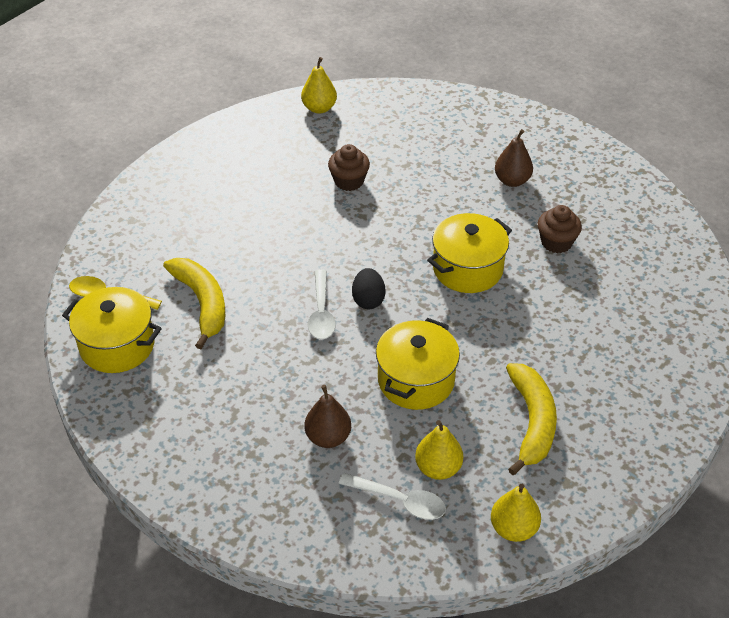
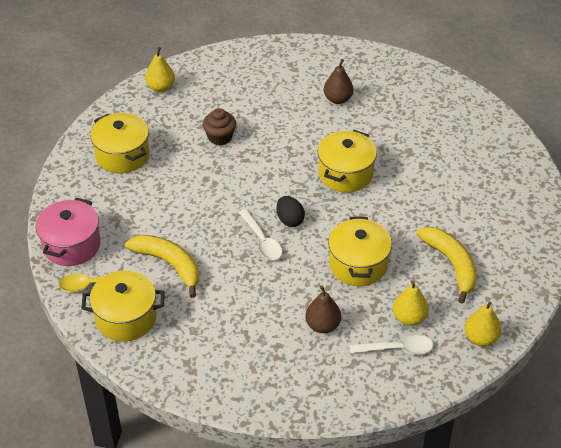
camera: 25 degrees left, 0 degrees up
(114, 246) = (71, 245): none -> pink pot
(231, 168) = (122, 155): none -> yellow pot
(556, 242) = (395, 134): brown cupcake -> none

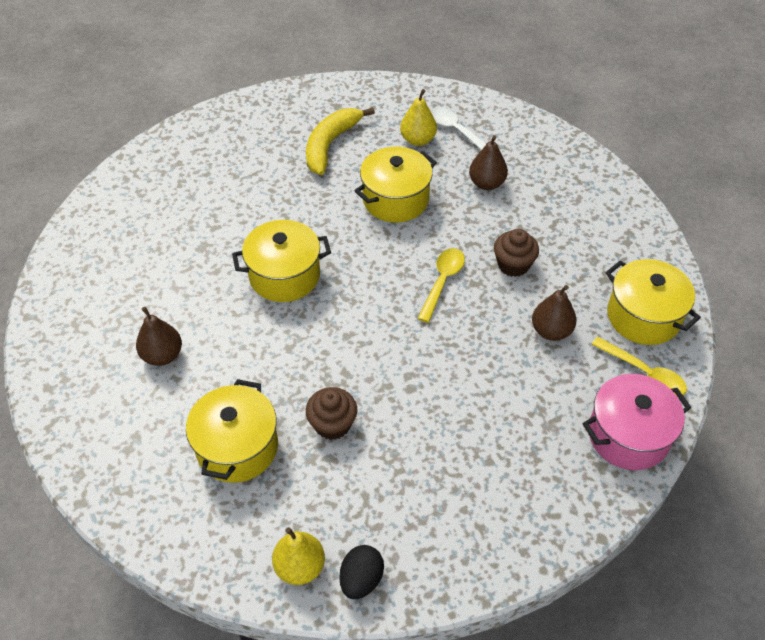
camera: 130 degrees left, 5 degrees up
(122, 155) = (459, 503): yellow pot -> yellow pot (237, 447)
(169, 264) = (551, 331): yellow banana -> brown pear
(236, 285) = (513, 265): none -> brown cupcake
(262, 241) = (442, 282): white spoon -> yellow spoon
(290, 220) = (393, 278): black egg -> black egg (361, 579)
(480, 338) = (392, 94): yellow pear -> none

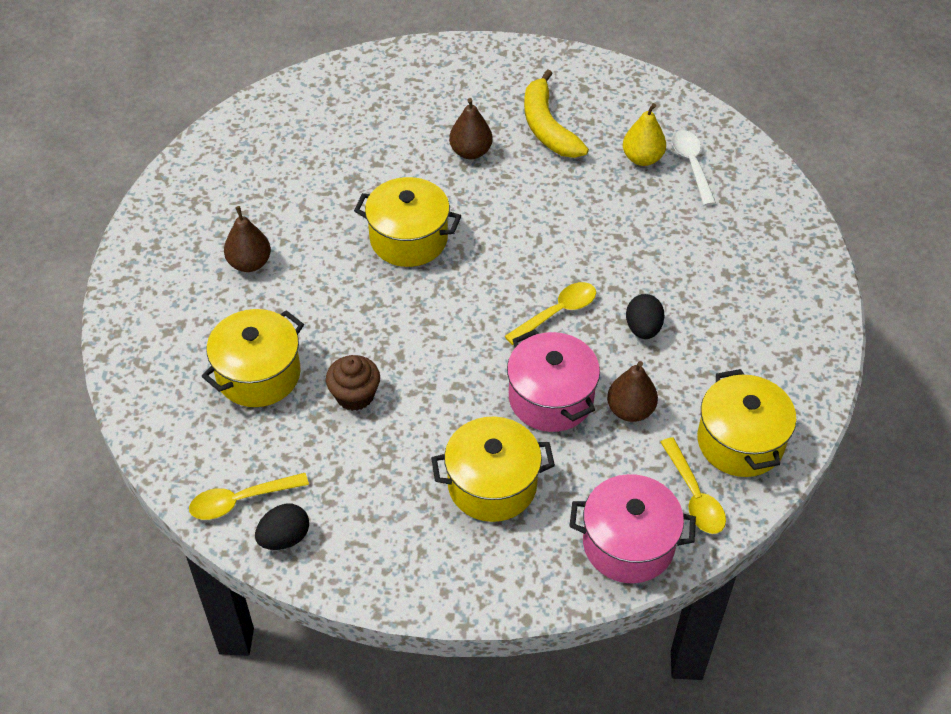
camera: 30 degrees right, 0 degrees up
(300, 567) = (241, 500): yellow pear -> yellow spoon
(330, 145) = (547, 127): yellow banana -> yellow banana turned 75 degrees counterclockwise
(395, 199) = (572, 211): yellow pot -> yellow pot (492, 485)
(486, 183) = (680, 234): brown pear -> brown pear (470, 152)
(487, 350) = (551, 398): none -> pink pot
(513, 265) = (643, 328): brown cupcake -> black egg

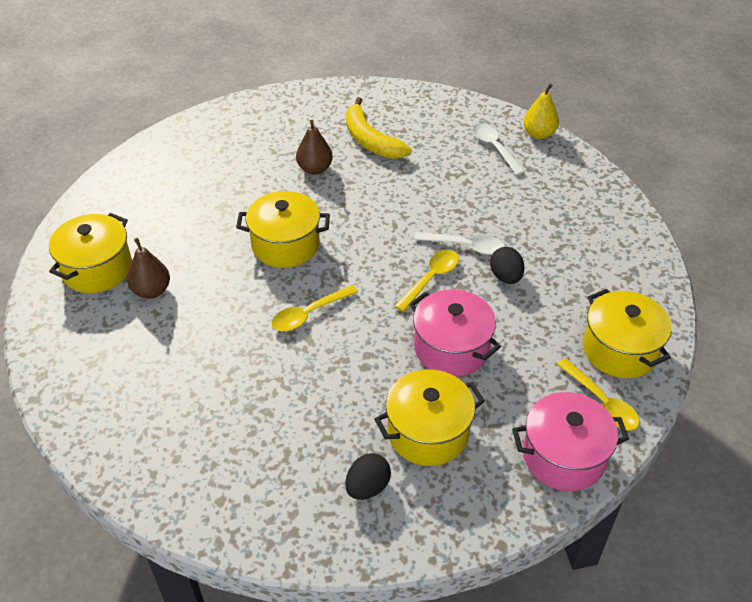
camera: 15 degrees left, 5 degrees down
(241, 500) = (203, 500): yellow spoon -> yellow spoon (309, 314)
(258, 374) = (187, 383): yellow pot -> yellow pot (97, 269)
(284, 538) = (255, 525): black egg -> black egg (367, 487)
(355, 395) = (280, 382): brown cupcake -> none
(610, 282) = (465, 246): none -> white spoon
(630, 410) = (521, 344): brown pear -> none
(642, 158) = (454, 150): yellow pear -> yellow pear (539, 134)

